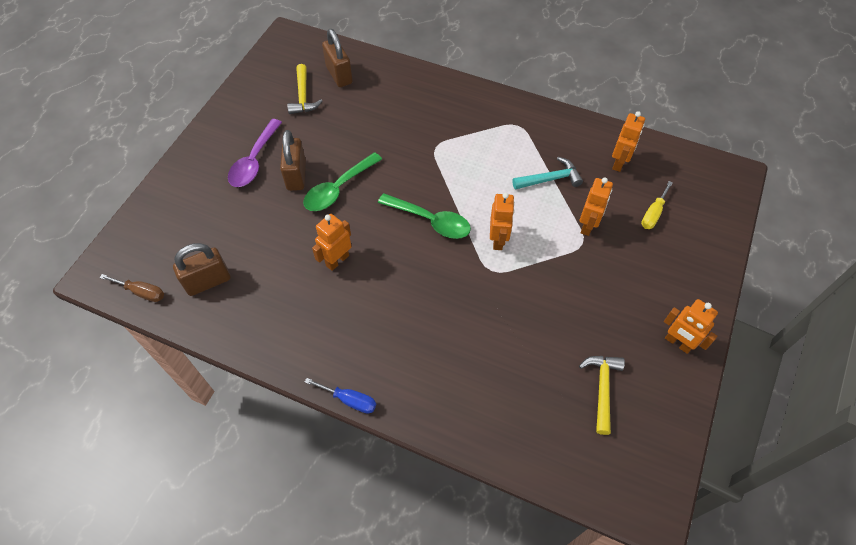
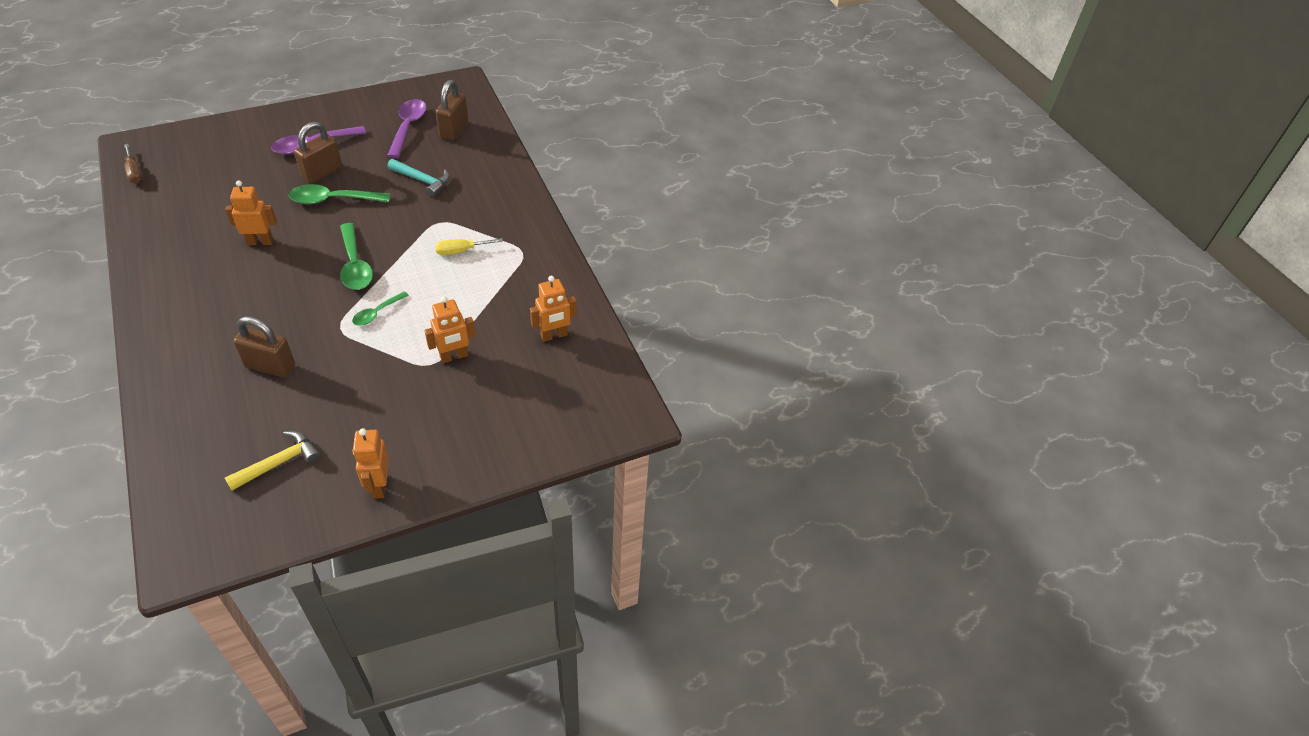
camera: 40 degrees right, 10 degrees down
(208, 281) = (174, 194): brown padlock -> brown padlock (270, 366)
(303, 96) = (408, 127): yellow hammer -> purple spoon
(349, 400) = (133, 326): blue screwdriver -> none
(498, 240) = (377, 313): orange robot -> green spoon
(550, 179) = (482, 305): turquoise hammer -> turquoise hammer (422, 181)
(653, 214) = (517, 390): yellow screwdriver -> yellow screwdriver (461, 251)

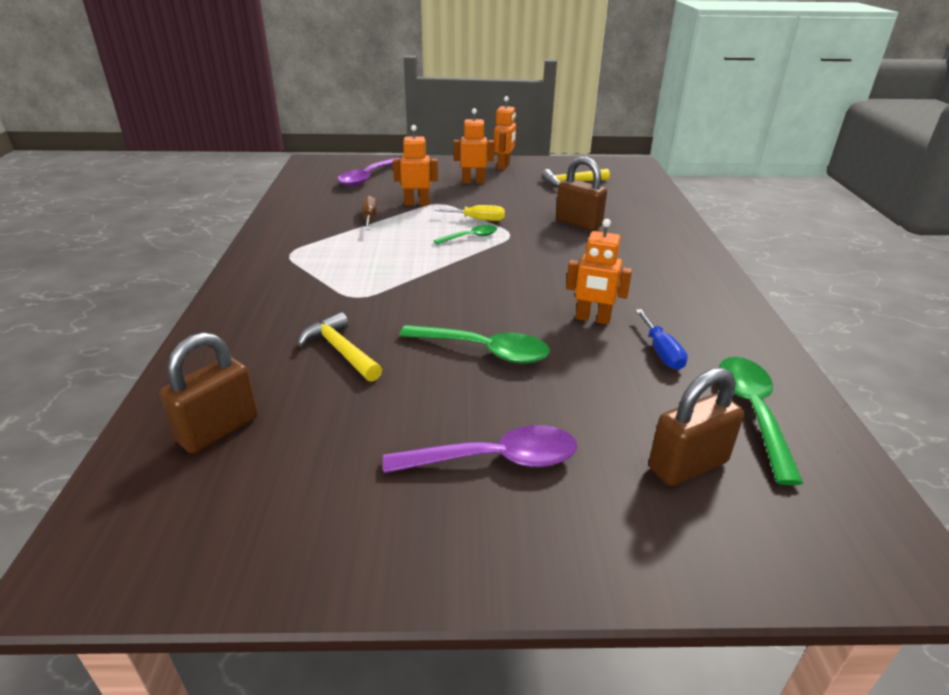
camera: 155 degrees left, 15 degrees down
(134, 172) = (848, 479): brown screwdriver -> brown screwdriver (369, 218)
(214, 225) = (661, 352): none -> blue screwdriver
(322, 172) = (490, 398): brown padlock -> brown padlock (687, 465)
(355, 265) = (479, 275): green spoon -> green spoon (752, 412)
(408, 127) = (295, 458): purple spoon -> purple spoon (367, 178)
(422, 181) = (340, 350): turquoise hammer -> yellow hammer
(461, 251) = (353, 265): yellow screwdriver -> yellow screwdriver (478, 220)
(554, 335) = (324, 200): orange robot -> orange robot (473, 182)

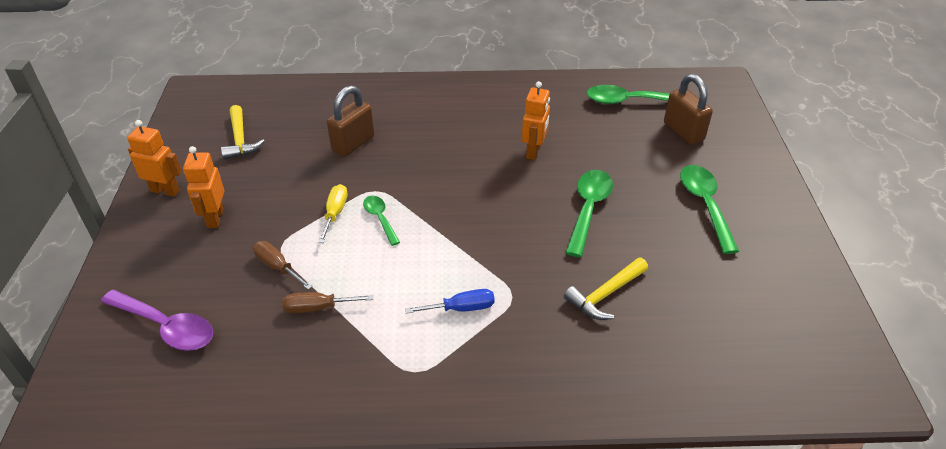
camera: 90 degrees left, 10 degrees up
(218, 430) = (725, 353): brown padlock -> none
(416, 203) = (277, 267): orange robot -> brown screwdriver
(495, 459) = (705, 205): purple spoon -> green spoon
(661, 352) = (573, 125): blue screwdriver -> blue screwdriver (461, 308)

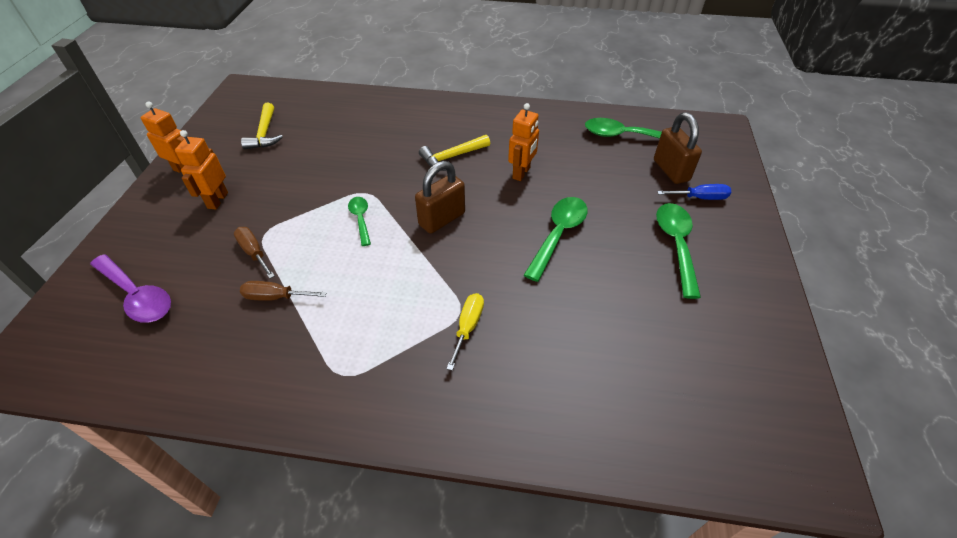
camera: 10 degrees right, 5 degrees up
(335, 213) = (322, 209): yellow screwdriver -> yellow screwdriver (468, 327)
(353, 144) = (360, 148): brown padlock -> brown padlock (442, 219)
(461, 308) = (408, 317): blue screwdriver -> blue screwdriver (700, 198)
(605, 295) = (552, 323): yellow hammer -> yellow hammer (452, 157)

